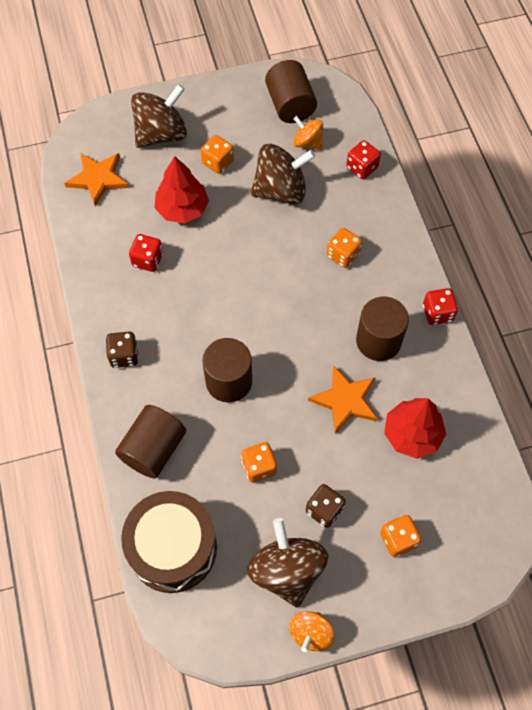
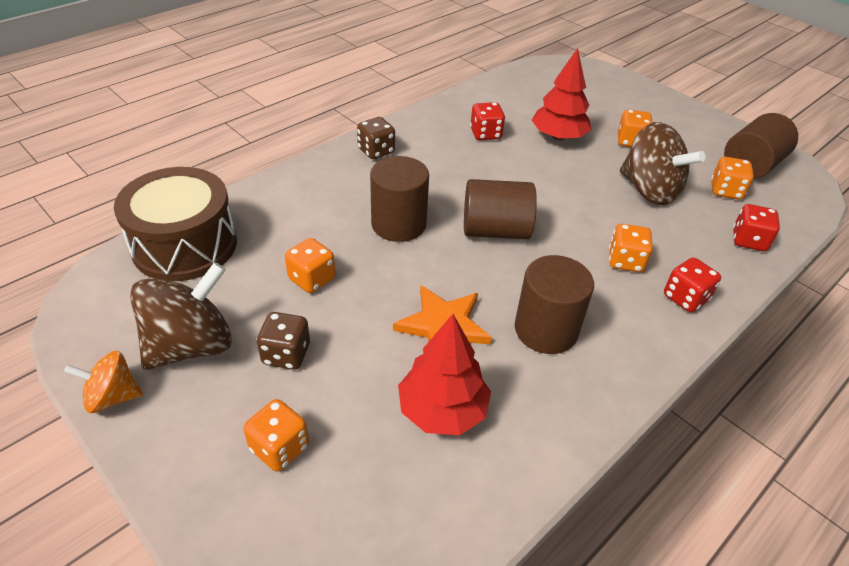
camera: 60 degrees right, 20 degrees down
(98, 179) = (537, 85): orange star -> none
(153, 449) = (289, 198): brown cylinder -> brown cylinder (495, 230)
(161, 134) = (619, 102): brown spinning top -> none
(307, 143) = (725, 191): orange spinning top -> orange dice
(437, 313) = (636, 377): red dice -> red dice (685, 298)

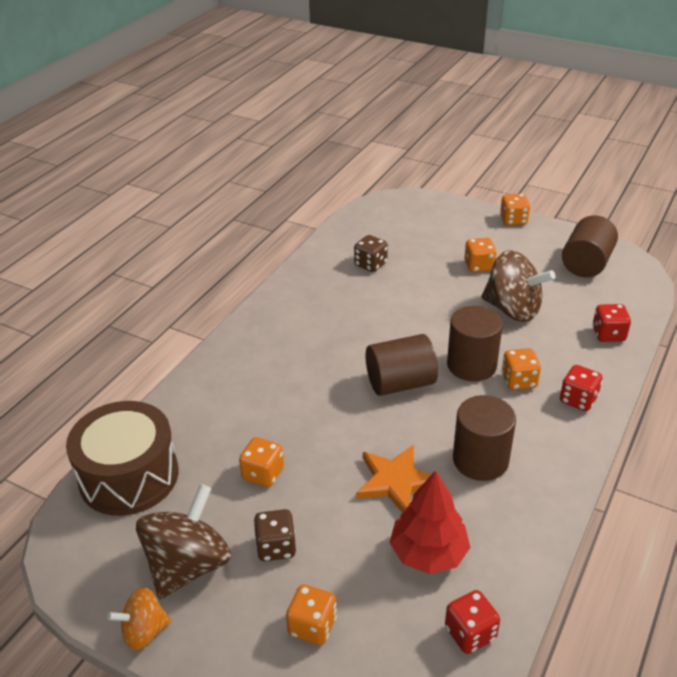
camera: 15 degrees left, 5 degrees down
(376, 151) = (258, 334): brown dice -> brown dice (370, 264)
(398, 224) = (314, 401): brown cylinder -> brown cylinder (471, 365)
(485, 134) = (350, 291): red dice -> red dice (470, 633)
(558, 137) = (415, 277): red tree -> none
(725, 191) = (574, 293): orange dice -> orange dice (513, 220)

